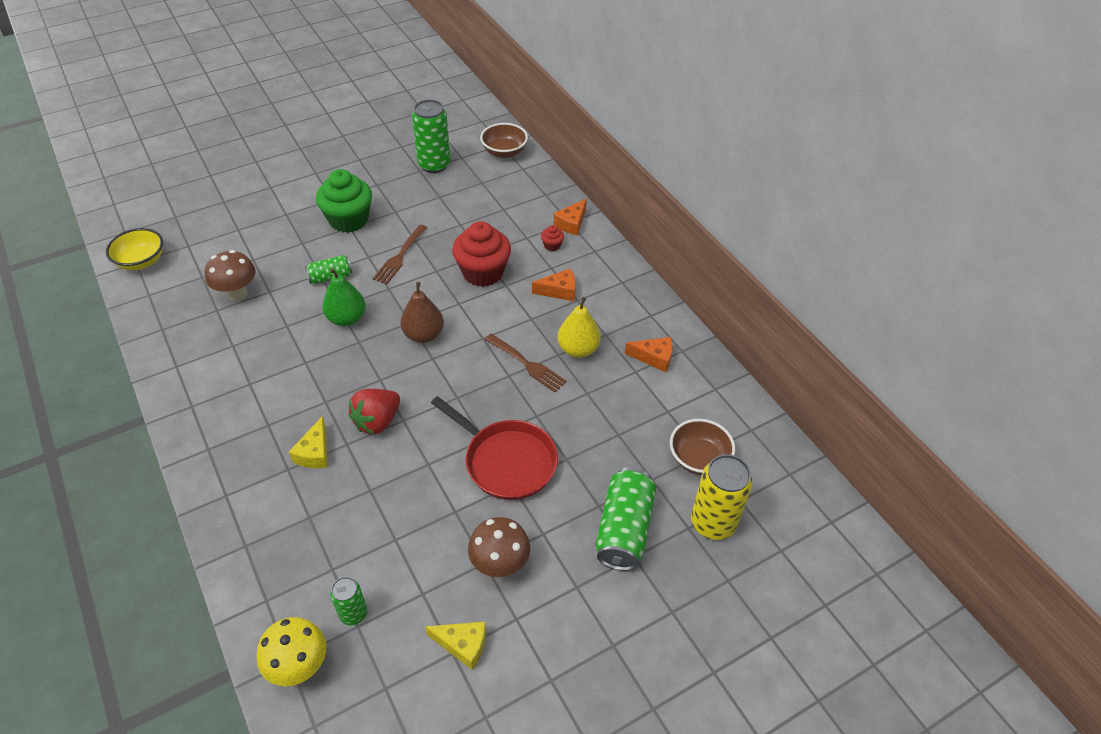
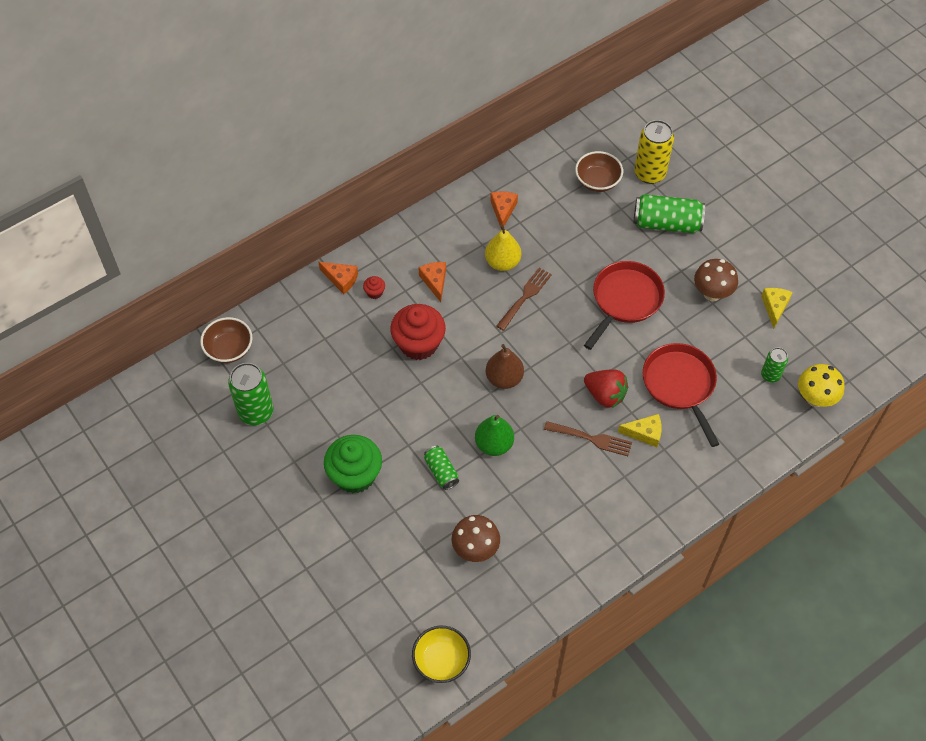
camera: 95 degrees left, 10 degrees up
(369, 501) = (680, 385): none -> red pan
(400, 257) = (405, 417): brown fork -> brown fork (592, 439)

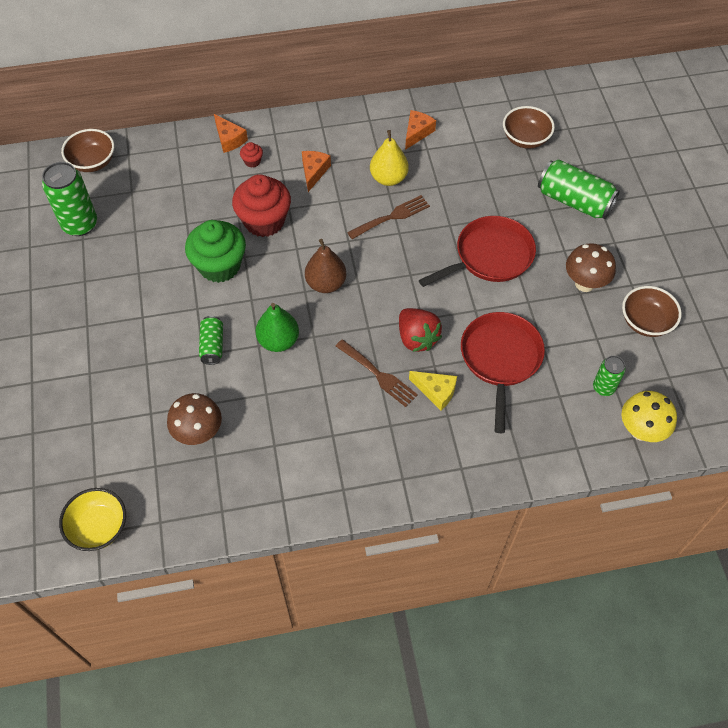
camera: 25 degrees right, 0 degrees up
(355, 475) = (130, 316): green cupcake -> green cupcake (219, 266)
(649, 173) = (583, 149): yellow can -> none
(775, 307) = (645, 322): yellow cheese -> brown bowl

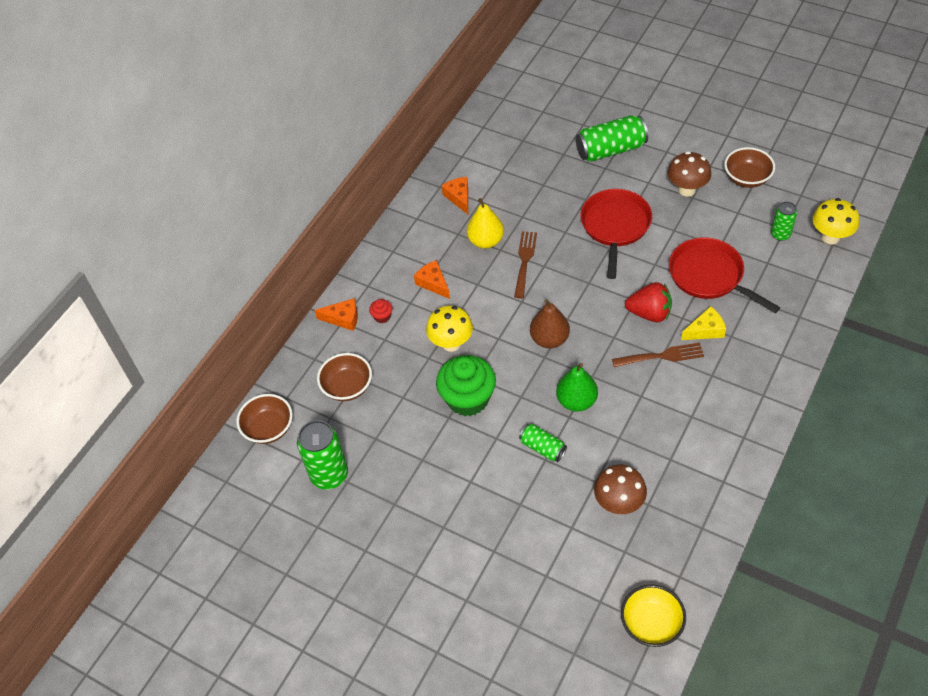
camera: 45 degrees left, 5 degrees down
(264, 221) = (451, 343): red cupcake -> yellow mushroom
(525, 139) = (528, 140): brown bowl -> brown bowl (347, 387)

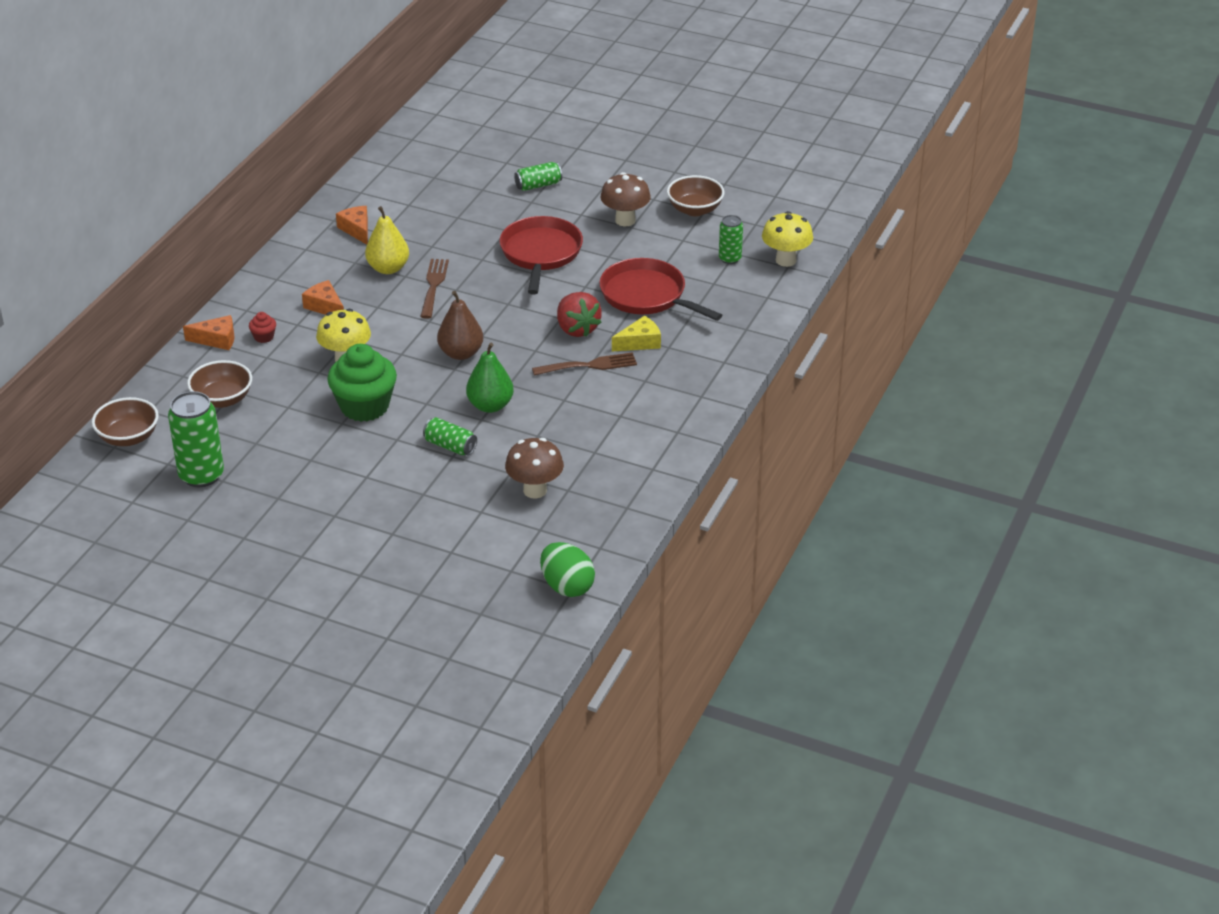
camera: 10 degrees left, 15 degrees down
(610, 150) = (538, 185): green can -> green can, size x0.57
(649, 313) = (577, 329): red strawberry -> red strawberry turned 60 degrees clockwise
(651, 624) = (567, 586): yellow bowl -> green egg

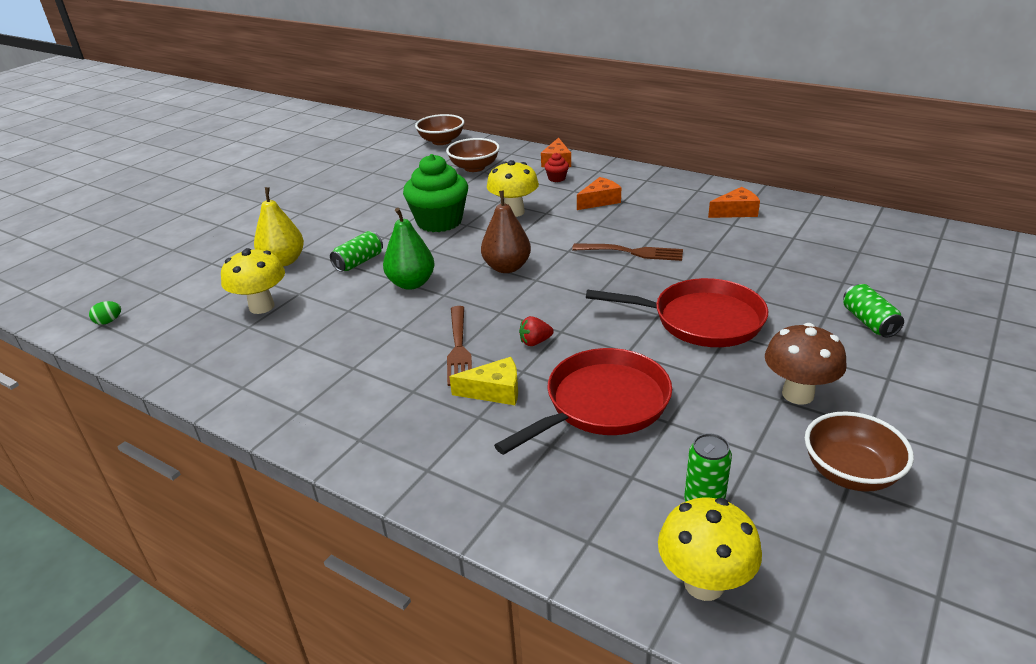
camera: 100 degrees right, 5 degrees down
(201, 475) = (383, 165): green can -> none
(388, 268) = (665, 228): yellow pear -> yellow pear (283, 261)
(535, 490) = (261, 307): brown mushroom -> yellow mushroom
(567, 586) = (109, 321): green egg -> green egg, size x0.46
(577, 329) = (535, 342): red strawberry -> red strawberry, size x0.52
(640, 342) = (494, 391): yellow cheese -> yellow cheese turned 75 degrees counterclockwise

